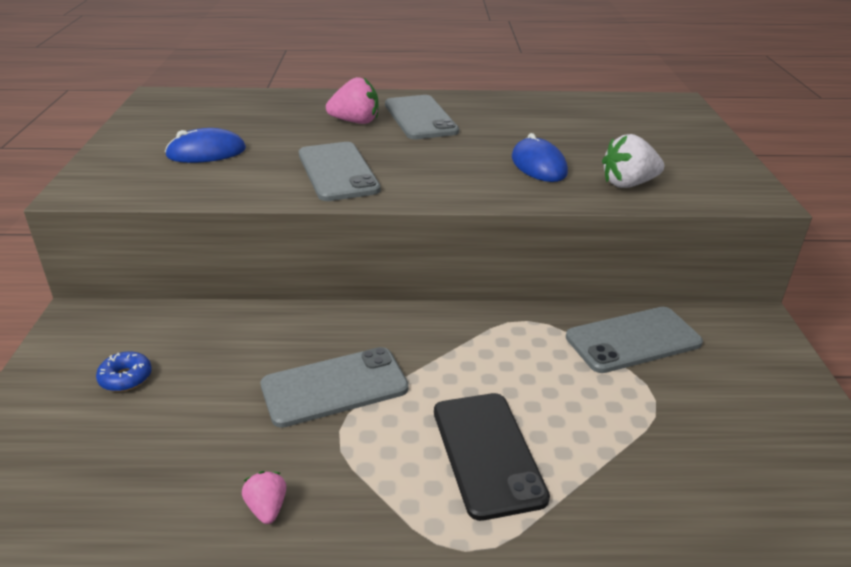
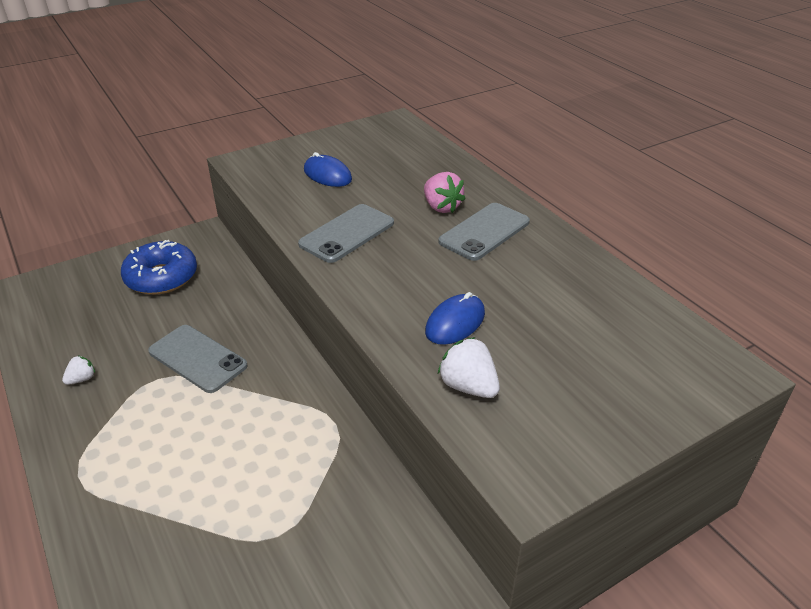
camera: 60 degrees right, 5 degrees up
(126, 378) = (161, 277): blue donut -> blue donut, size x2.23
(267, 508) = (82, 379): pink strawberry -> white strawberry
(487, 453) = (167, 455): black phone -> none
(633, 340) = (353, 499): grey phone -> none

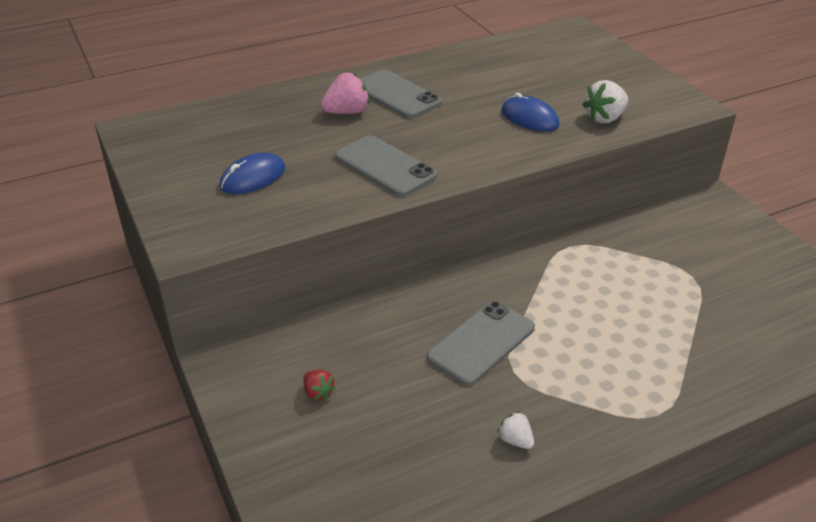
camera: 85 degrees left, 0 degrees up
(161, 277) = (318, 393): blue donut -> red strawberry

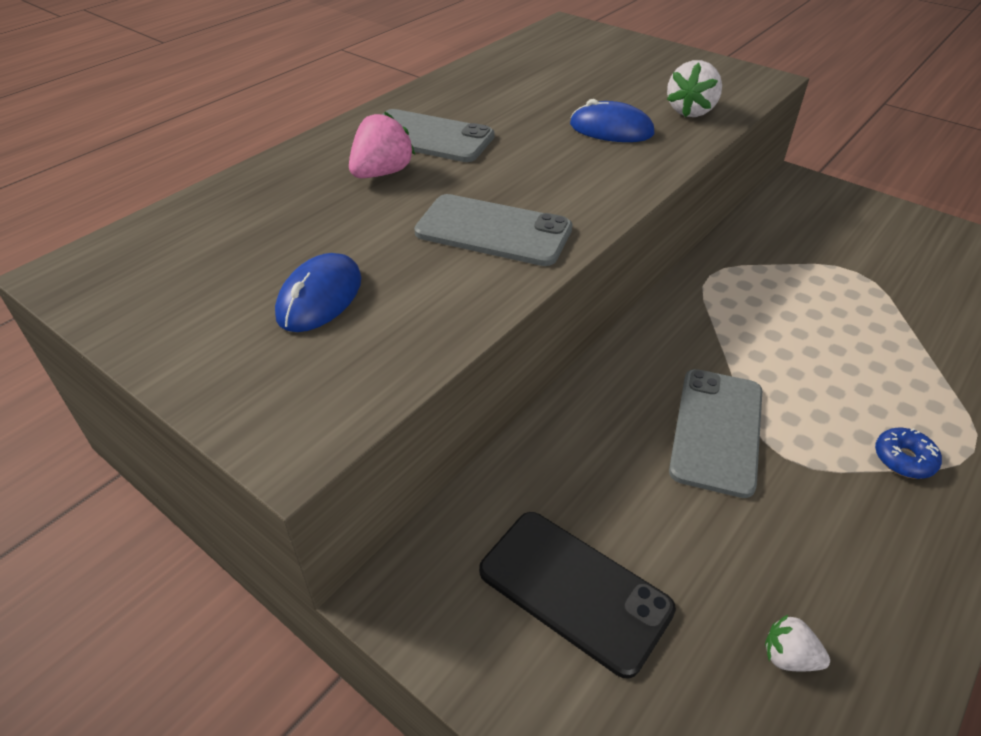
camera: 25 degrees left, 5 degrees up
(318, 393) = (574, 590): red strawberry -> black phone
(515, 440) = (865, 553): white strawberry -> white strawberry (788, 657)
(598, 401) = (904, 459): none -> blue donut

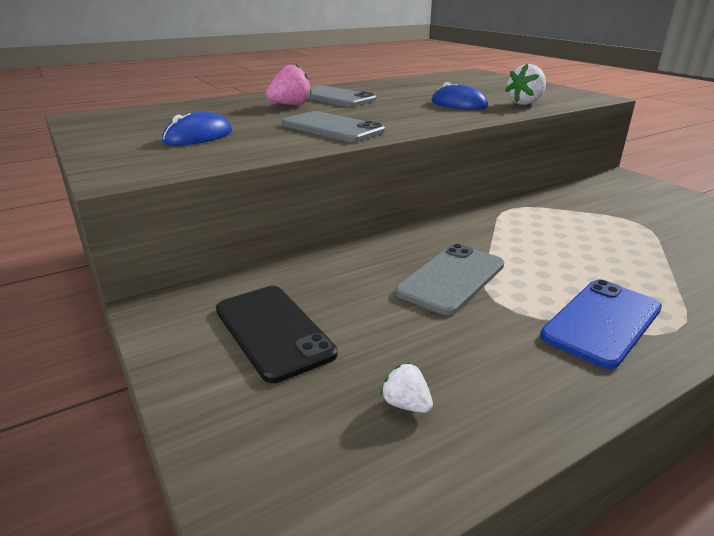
camera: 20 degrees right, 15 degrees down
(904, 459) = (602, 322): blue donut -> blue phone

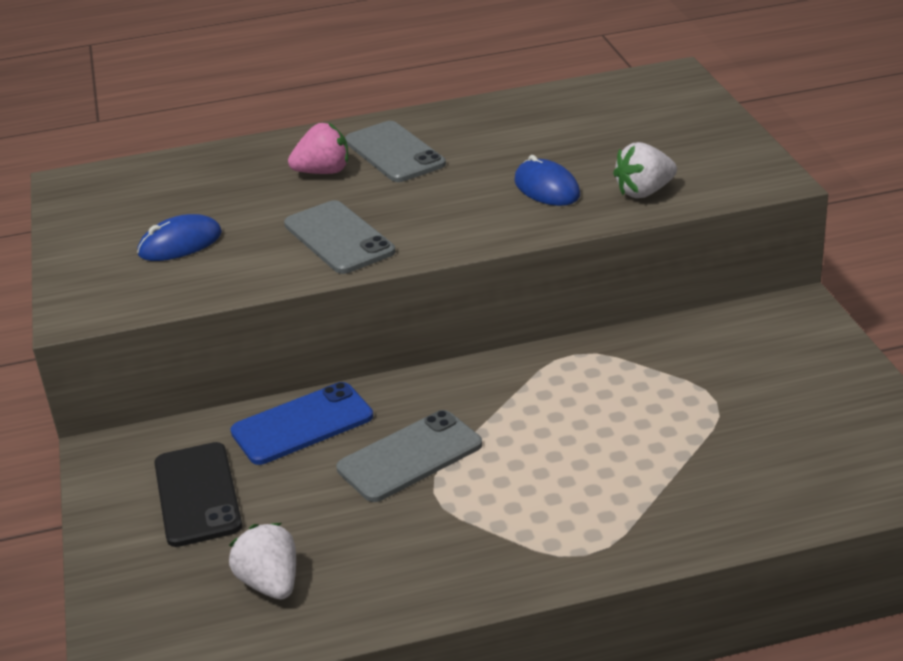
camera: 20 degrees right, 5 degrees up
(406, 404) = (270, 583): white strawberry -> white strawberry, size x1.70
(602, 322) = (519, 533): blue phone -> blue phone (302, 424)

